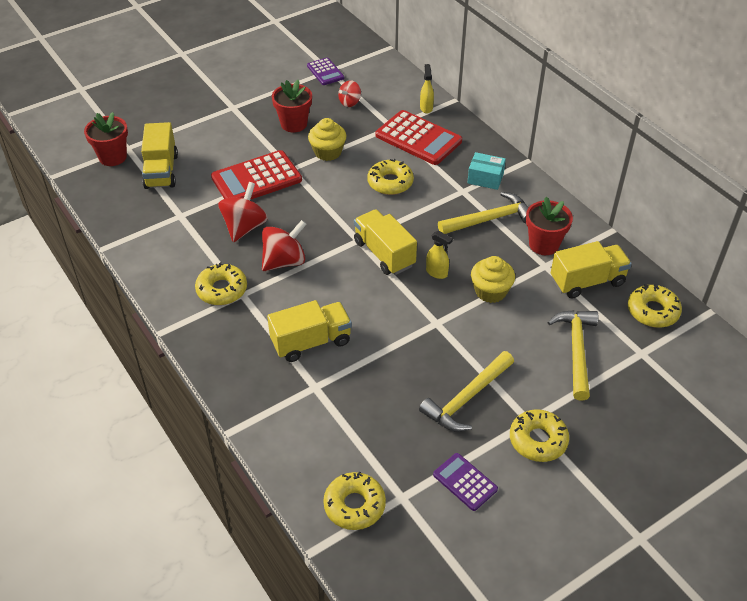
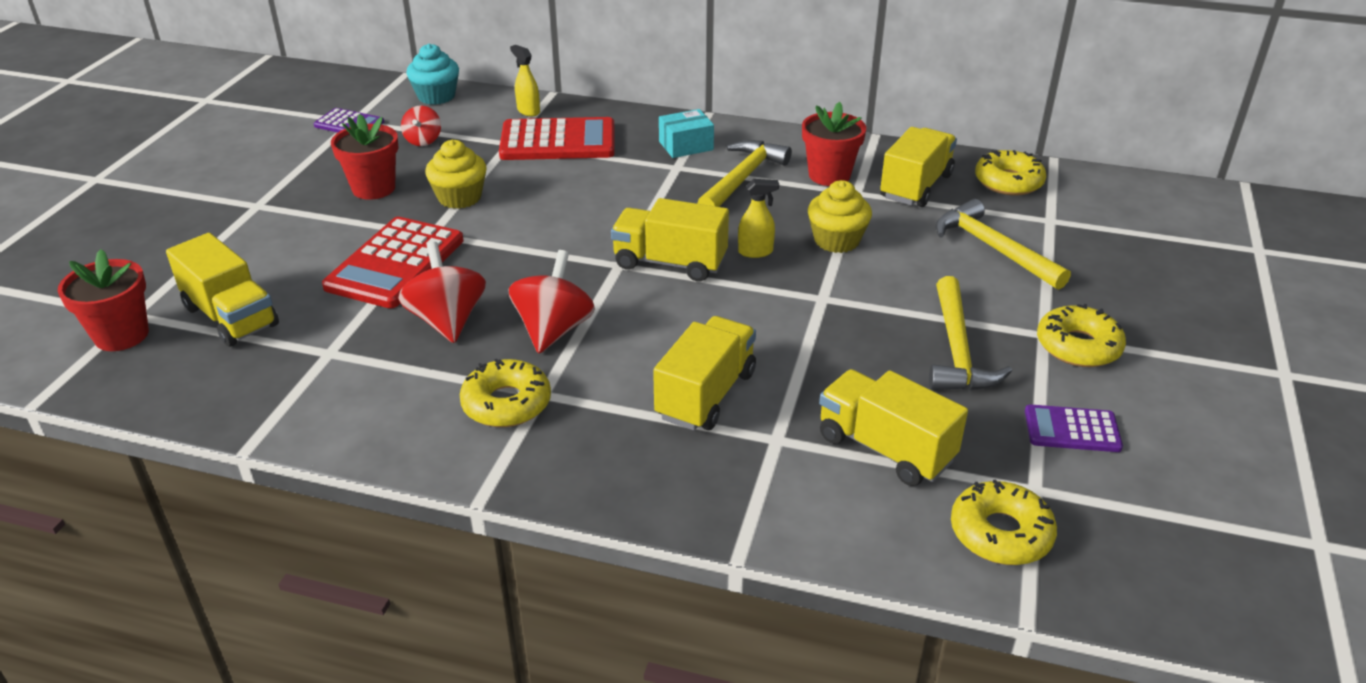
camera: 40 degrees left, 10 degrees down
(358, 426) = (885, 448): none -> yellow truck
(389, 72) = (436, 96): none -> turquoise cupcake
(390, 183) = (581, 194): yellow donut -> none

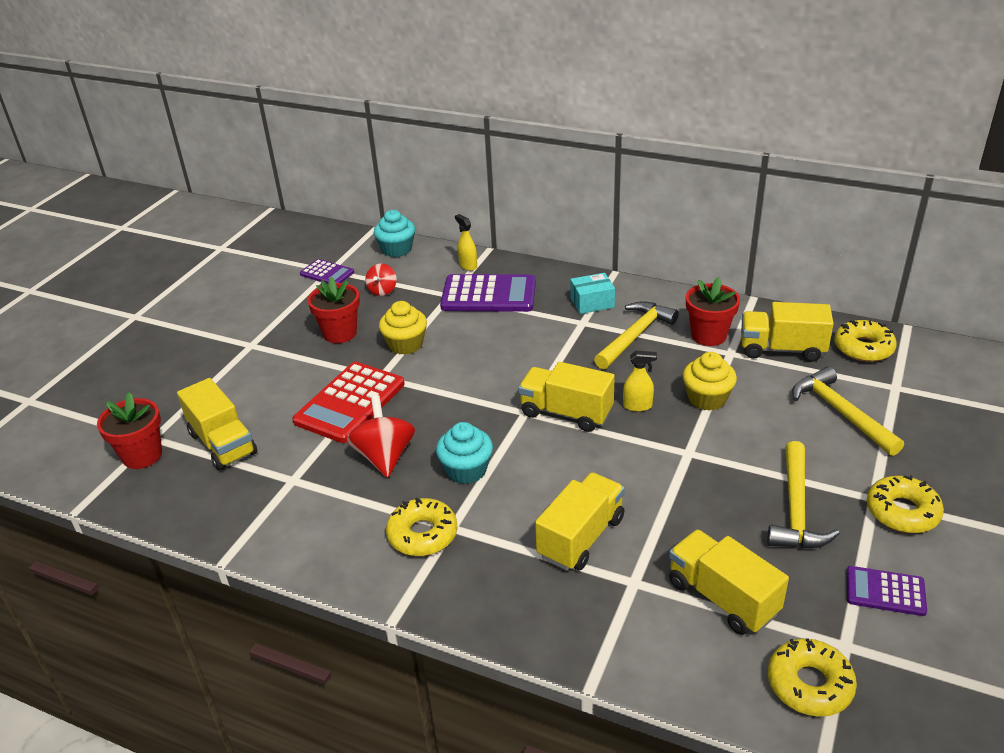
camera: 10 degrees right, 0 degrees up
(553, 330) = (466, 470): red spinning top -> turquoise cupcake
(558, 141) = (488, 295): red calculator -> purple calculator
(916, 186) = (781, 349): yellow truck -> yellow truck turned 120 degrees counterclockwise

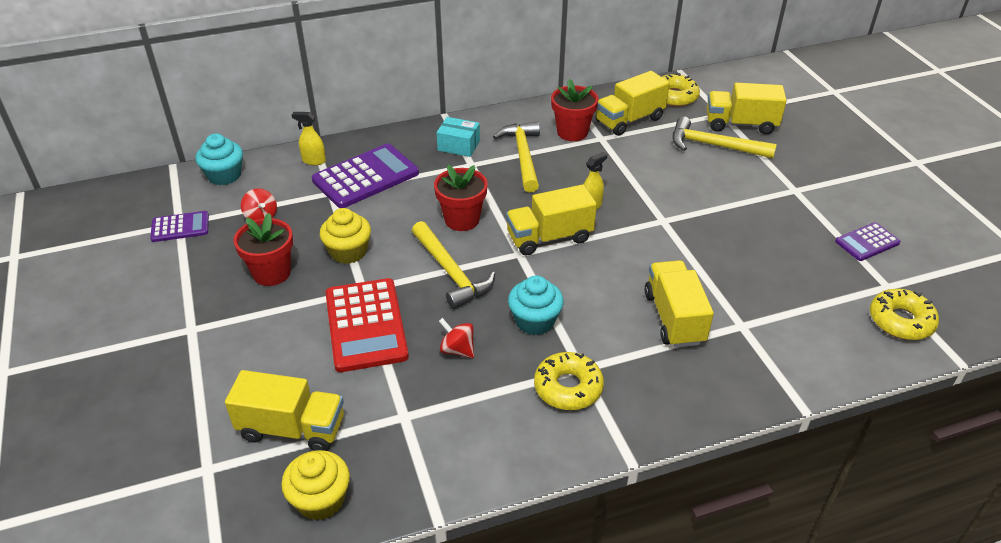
camera: 45 degrees left, 5 degrees up
(142, 455) = (220, 491): red flower pot -> red flower pot (462, 220)
(384, 457) = (457, 350): red spinning top -> red spinning top, size x0.59
(592, 302) = (458, 146): turquoise box -> turquoise box turned 75 degrees clockwise
(707, 398) = (627, 177): yellow cupcake -> yellow cupcake (320, 499)
(722, 597) = (799, 301): yellow truck -> yellow truck (740, 124)
(795, 509) = (766, 221): yellow hammer -> yellow hammer (451, 272)
(902, 512) = (818, 190): yellow donut -> none

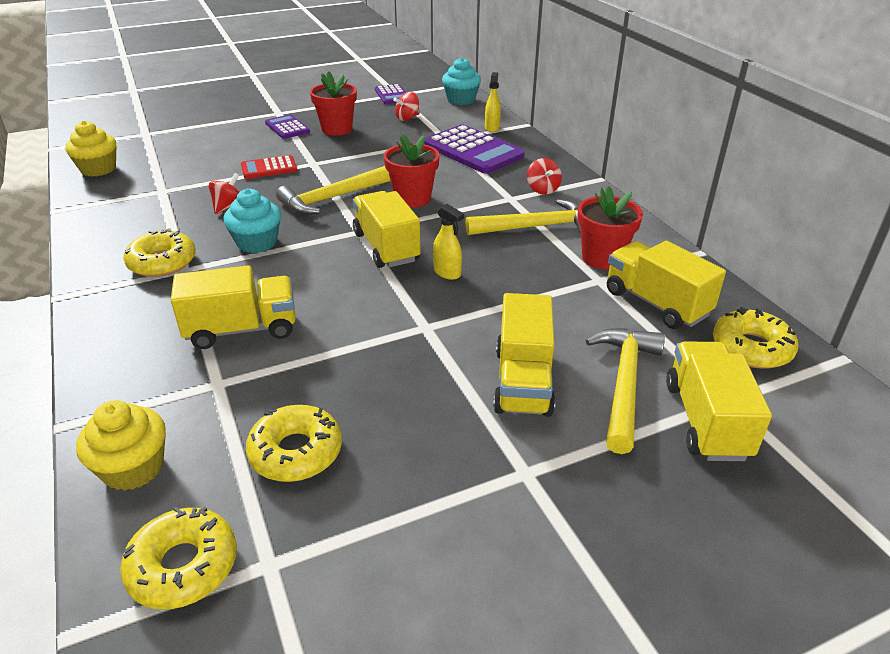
camera: 85 degrees right, 5 degrees down
(292, 429) = (168, 153): yellow truck -> yellow truck (523, 381)
(348, 252) = (362, 153): yellow cupcake -> yellow cupcake (133, 468)
(366, 325) = (269, 168): red calculator -> red calculator, size x0.55
(458, 146) = (542, 189): turquoise box -> red spinning top
(801, 280) = (296, 452): none -> yellow donut
(867, 242) = (386, 555): purple calculator -> purple calculator (287, 127)

